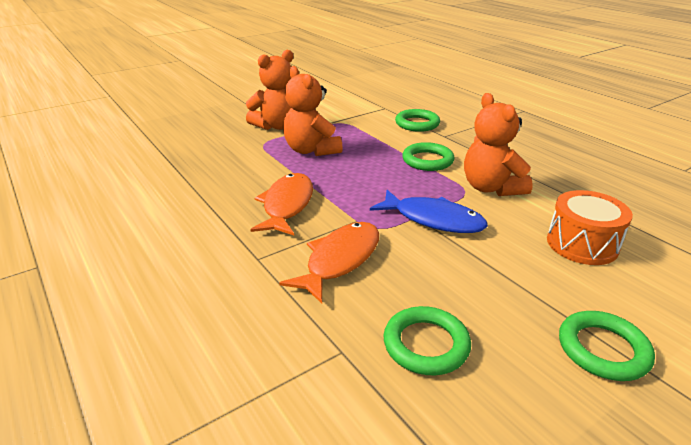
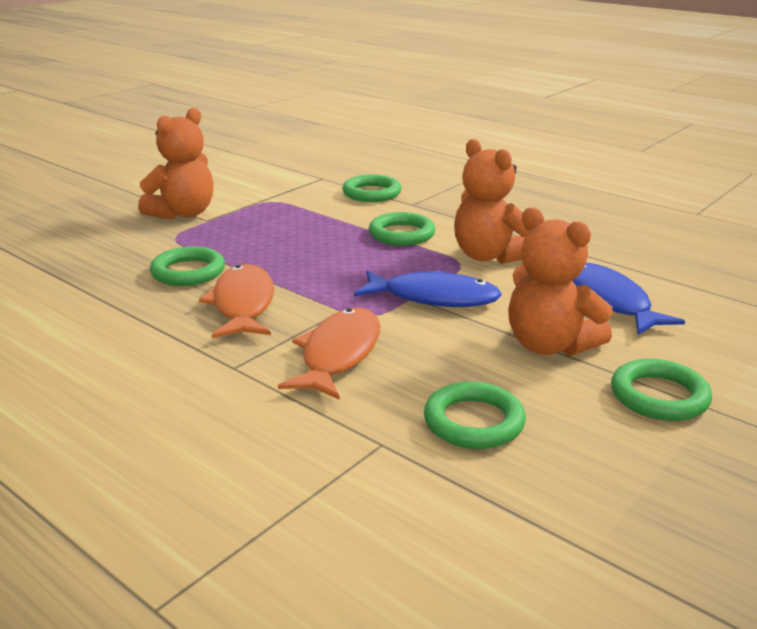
camera: 15 degrees left, 5 degrees down
(260, 173) = (188, 272): none -> green ring
(311, 150) = (245, 238): orange teddy bear -> orange teddy bear (549, 345)
(582, 244) = (609, 301): orange drum -> blue fish

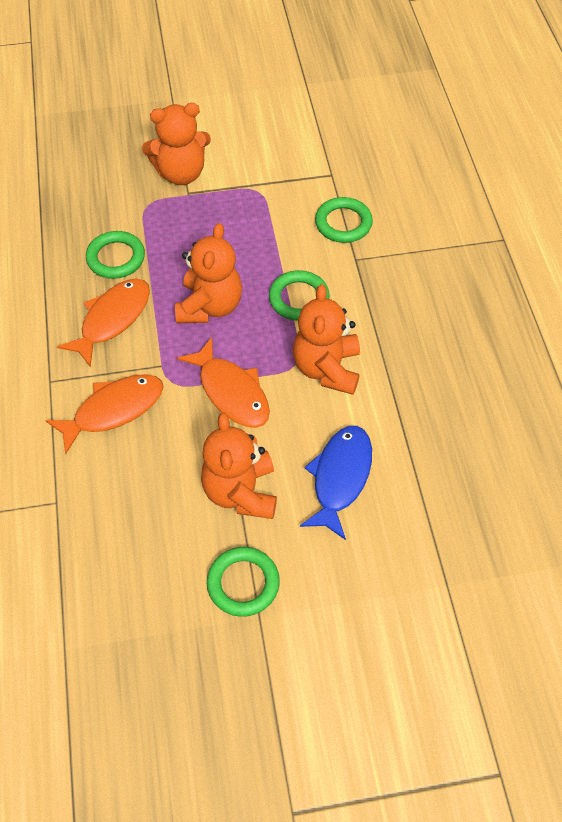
camera: 40 degrees right, 30 degrees up
(330, 264) = (210, 306): none -> orange teddy bear
(434, 297) = (231, 392): blue fish -> orange fish
(473, 422) = (118, 522): green ring -> none

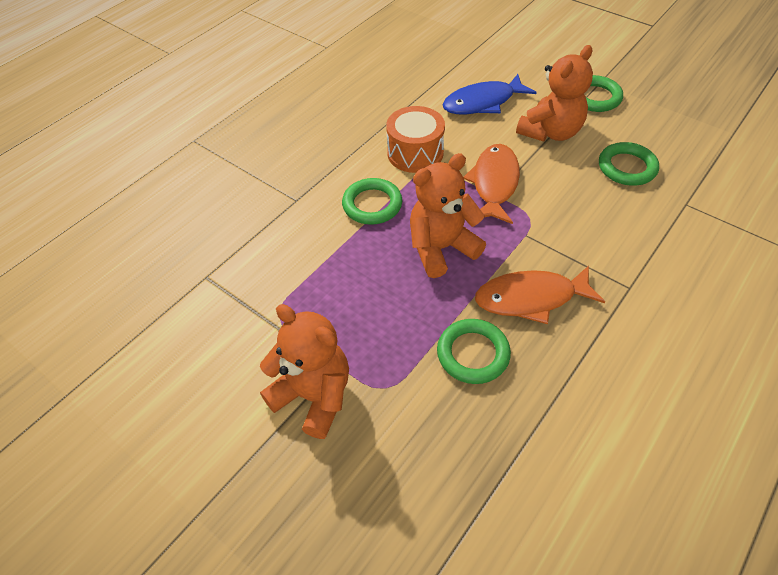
camera: 130 degrees left, 5 degrees down
(113, 410) = (593, 230): orange fish -> none
(327, 368) = (415, 153): orange teddy bear -> orange drum
(343, 223) = (262, 230): green ring -> green ring (627, 167)

